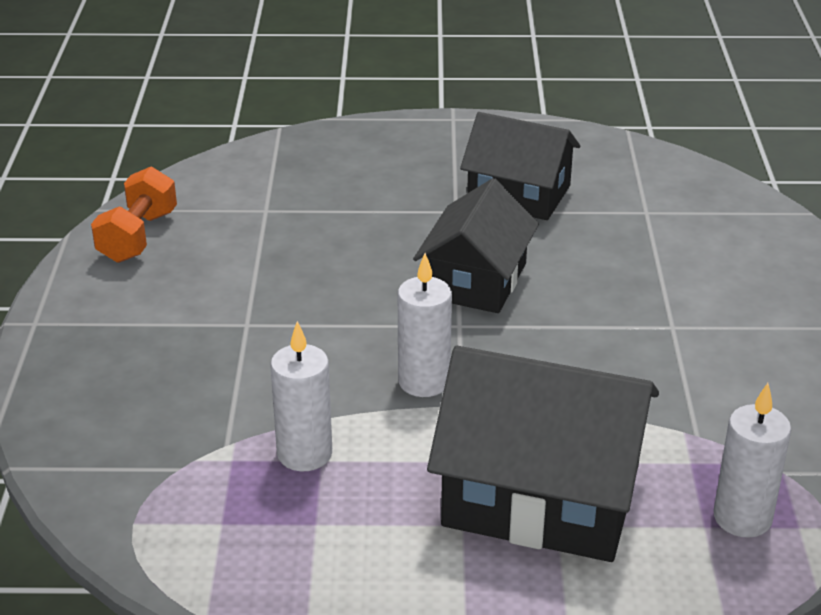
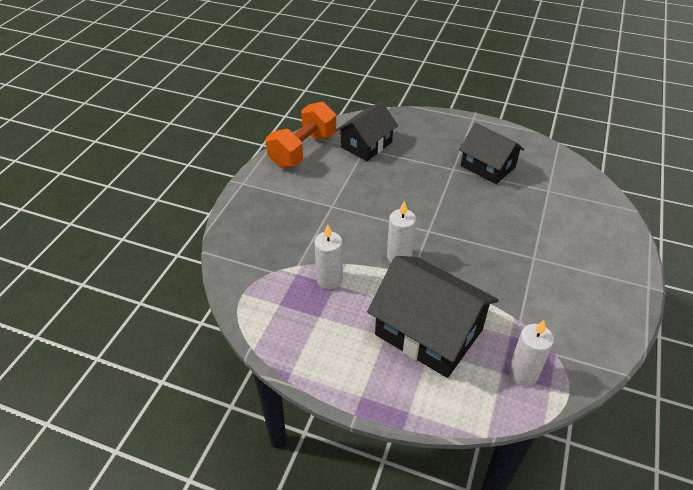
camera: 20 degrees right, 10 degrees up
(138, 237) = (303, 150): orange dumbbell -> orange dumbbell, size x1.54
(475, 280) = (446, 208): black house -> black house (366, 145)

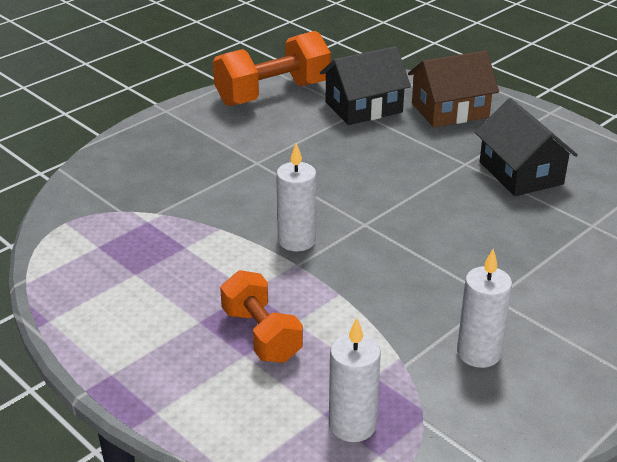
camera: 25 degrees right, 10 degrees down
(329, 279) = (182, 239): white candle -> white candle (478, 353)
(418, 133) = (450, 110): none -> brown house
(429, 332) = (261, 335): black house -> orange dumbbell

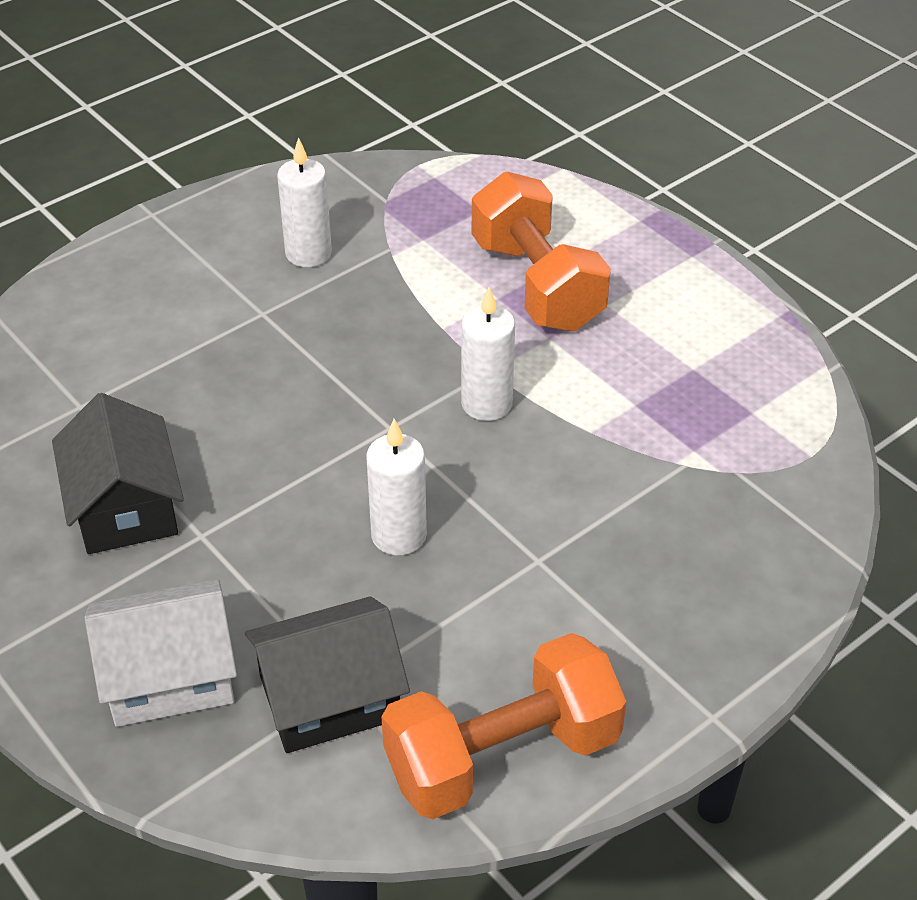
camera: 175 degrees left, 10 degrees up
(261, 335) = (536, 285): orange dumbbell -> orange dumbbell, size x1.54
(352, 425) = (453, 199): white candle -> white candle (398, 535)
(450, 110) = (169, 675): brown house -> white house

